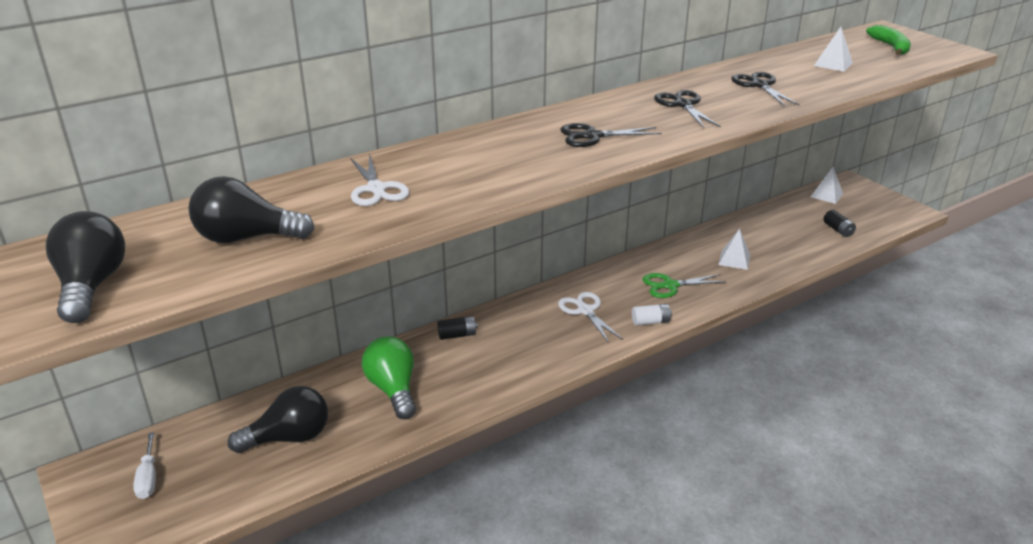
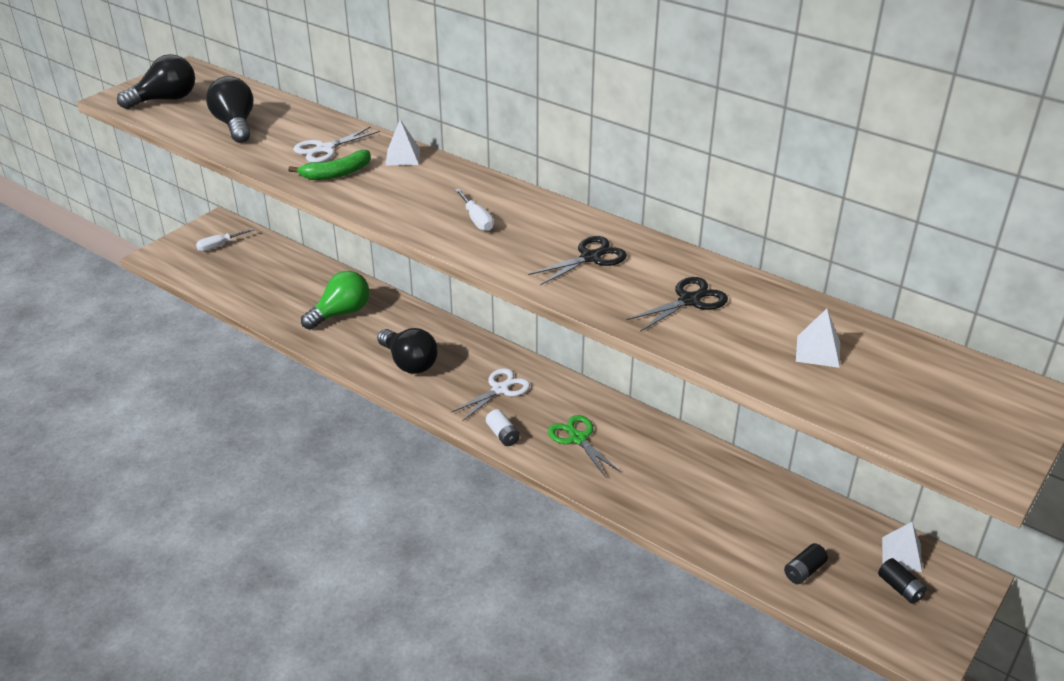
camera: 70 degrees right, 5 degrees up
(289, 438) = (272, 285): black light bulb -> black light bulb (409, 363)
(457, 335) = (426, 325): black battery -> black battery (900, 588)
(593, 136) = (476, 220): black scissors -> white screwdriver
(734, 260) = (662, 481): white pyramid -> white pyramid (403, 157)
(890, 47) = (946, 401): green banana -> green banana (337, 173)

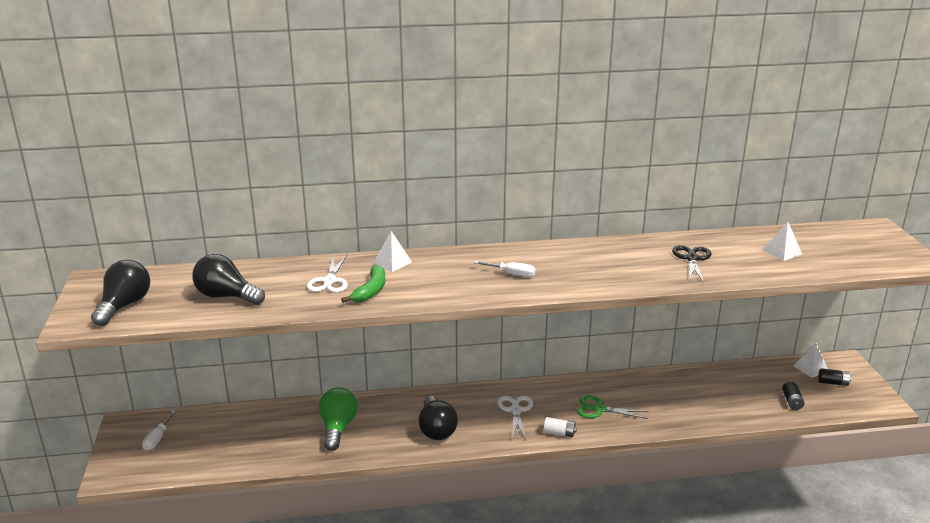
camera: 45 degrees left, 10 degrees down
(409, 363) = (436, 429): black light bulb -> black light bulb turned 75 degrees clockwise
(590, 257) = (608, 263): black scissors -> none

